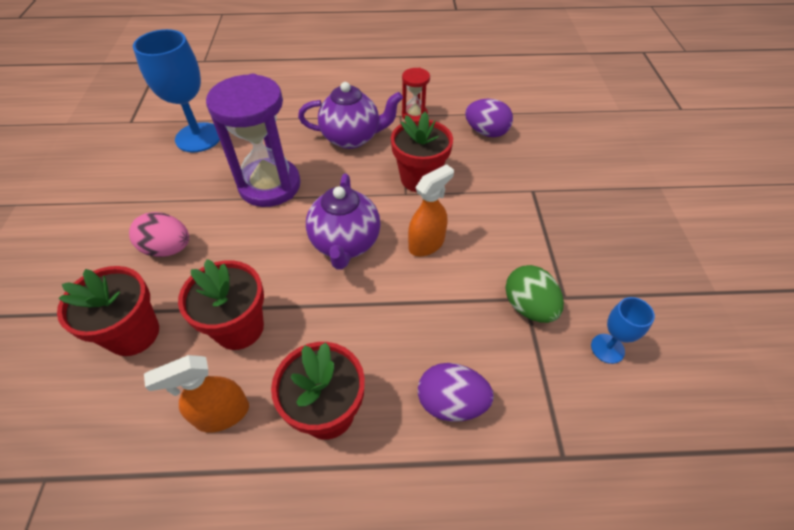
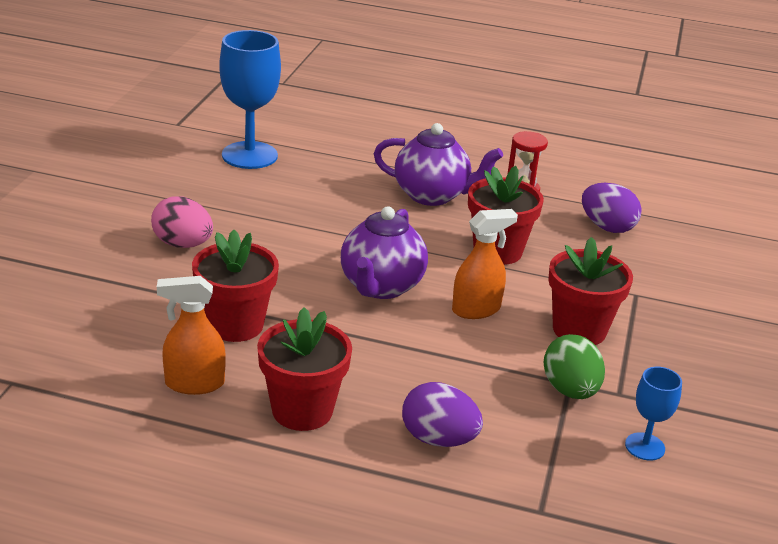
camera: 15 degrees right, 20 degrees down
(134, 334) = (126, 302): red flower pot -> red flower pot (579, 330)
(270, 185) = (315, 216): purple hourglass -> none

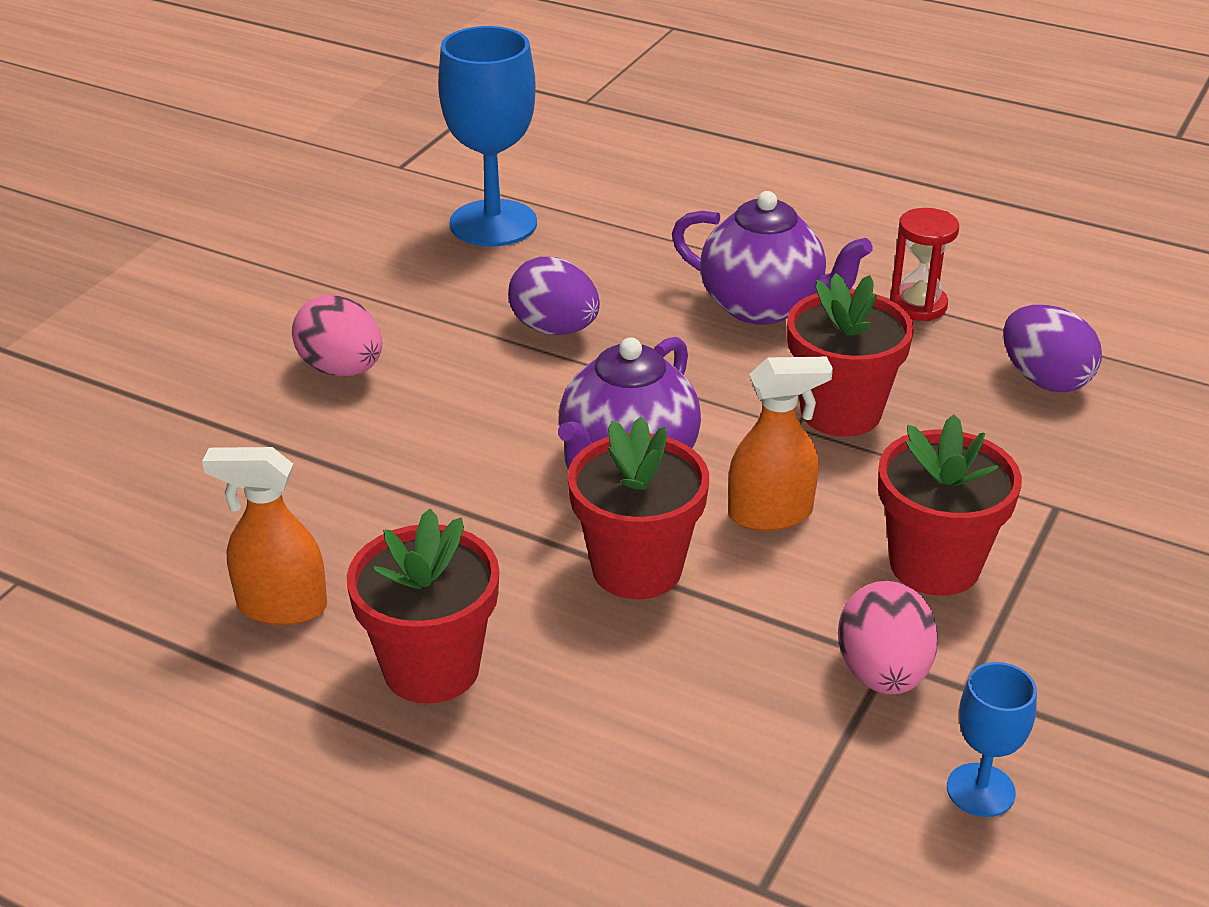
camera: 15 degrees right, 5 degrees up
(235, 325) = (376, 512): red flower pot -> red flower pot (637, 568)
(438, 439) = (632, 740): purple egg -> purple egg (554, 329)
(570, 390) = (883, 674): green egg -> pink egg

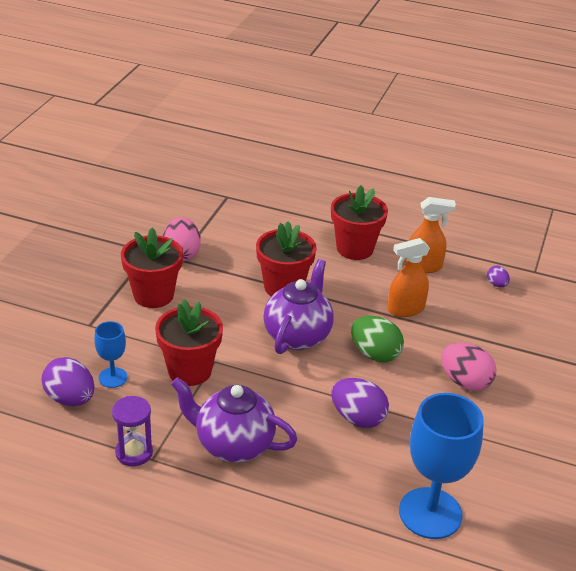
camera: 170 degrees right, 0 degrees up
(138, 551) = (496, 284): none -> purple egg
(485, 422) = (375, 354): none -> green egg
(771, 514) = (226, 314): orange spray bottle -> orange spray bottle (405, 309)
(918, 305) = (134, 453): red hourglass -> purple hourglass
(980, 790) = (151, 222): blue goblet -> blue goblet (113, 377)

